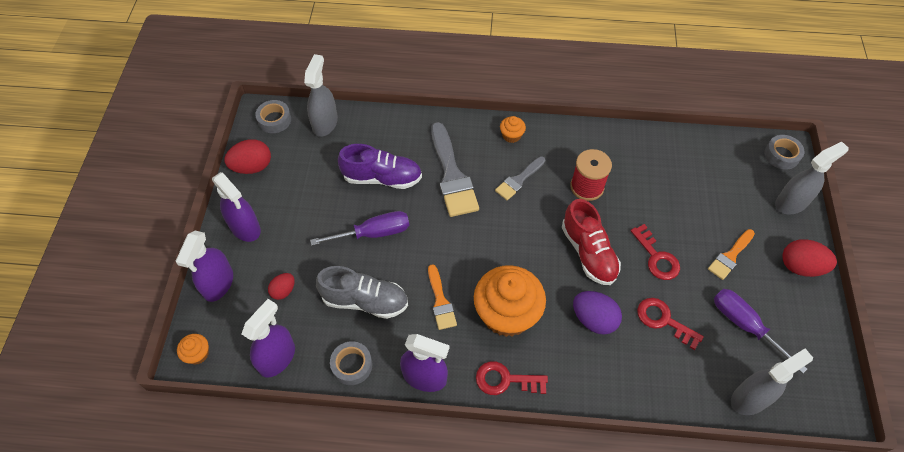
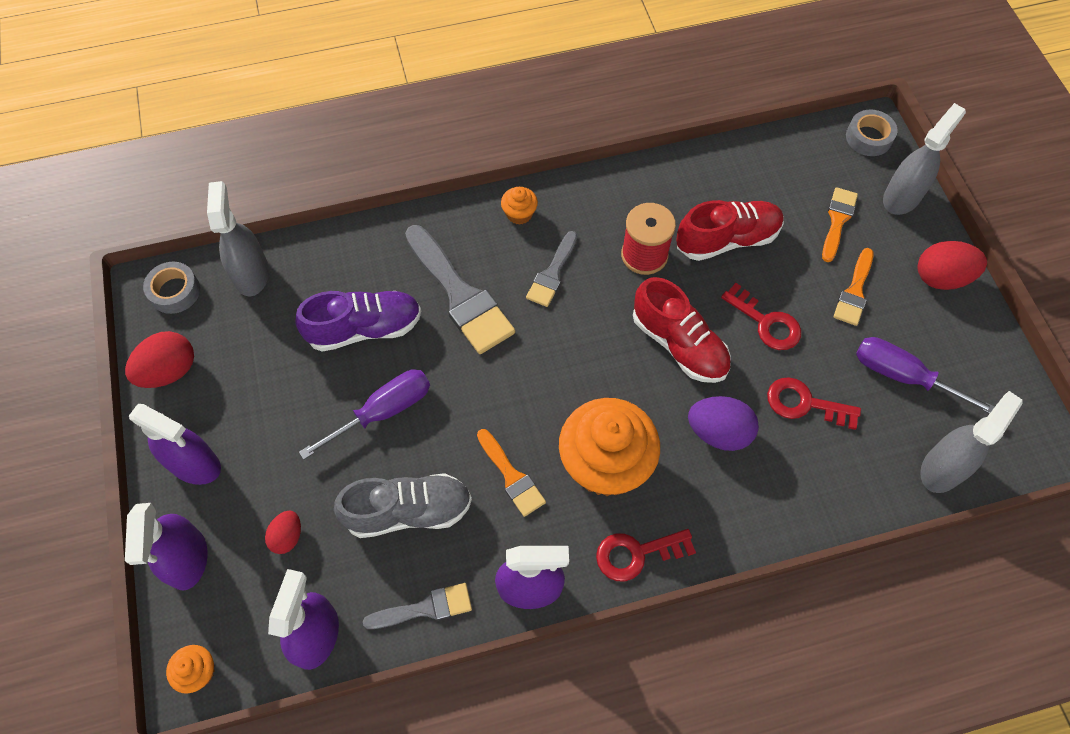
camera: 20 degrees left, 5 degrees up
(352, 365) = (425, 608): grey tape -> grey brush
(649, 194) = (727, 240): none -> red shoe
(736, 205) = (837, 220): none -> orange brush

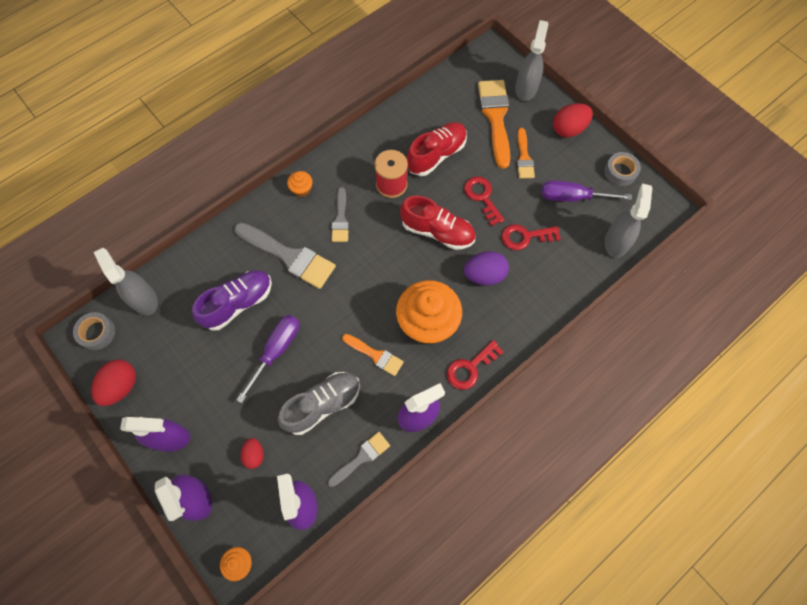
camera: 25 degrees left, 5 degrees up
(766, 323) = (482, 197): red key -> red key turned 135 degrees counterclockwise
(837, 220) = (495, 117): orange brush -> orange brush, size x1.78
(868, 138) = (491, 58): grey tape -> grey tape (620, 172)

